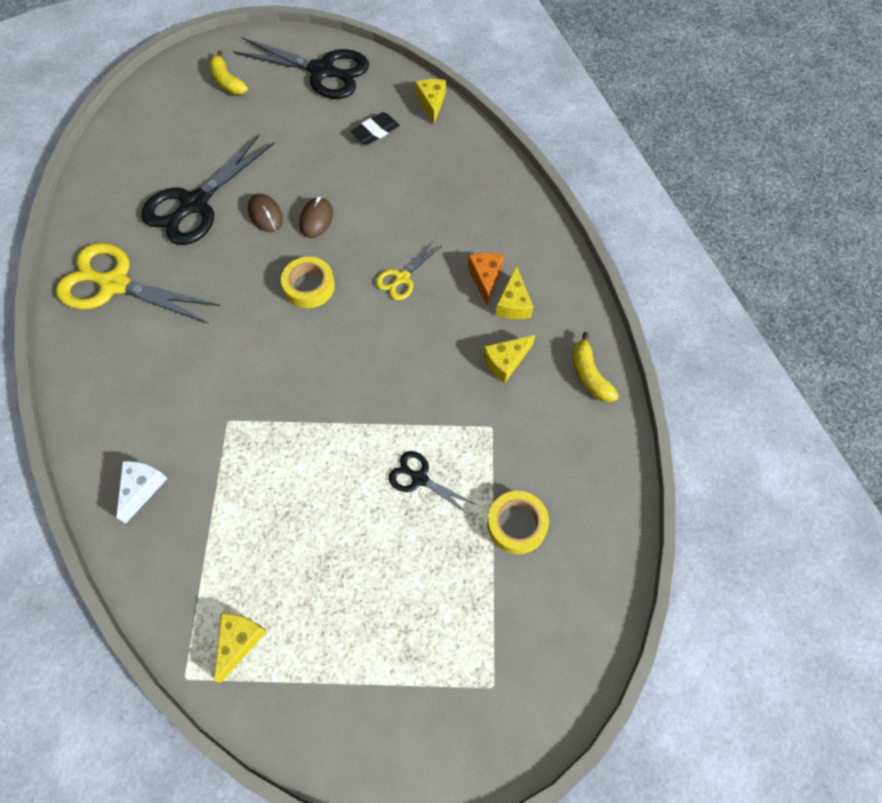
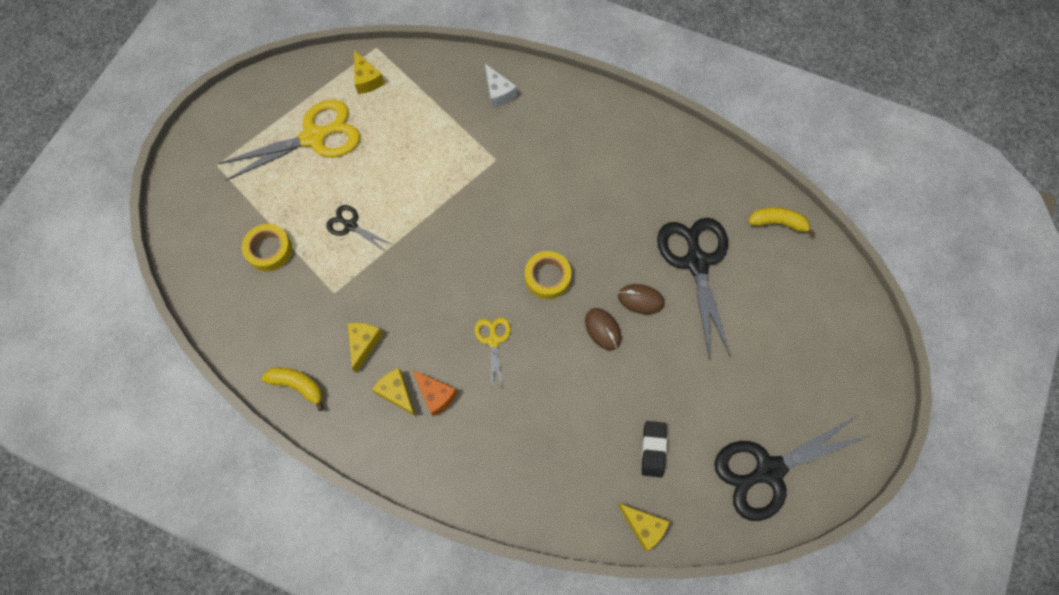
camera: 135 degrees right, 5 degrees up
(114, 284) = (666, 168): yellow scissors -> yellow scissors (314, 137)
(227, 82) = (822, 383): yellow banana -> yellow banana (778, 223)
(419, 478) = (350, 226): black scissors -> black scissors turned 135 degrees counterclockwise

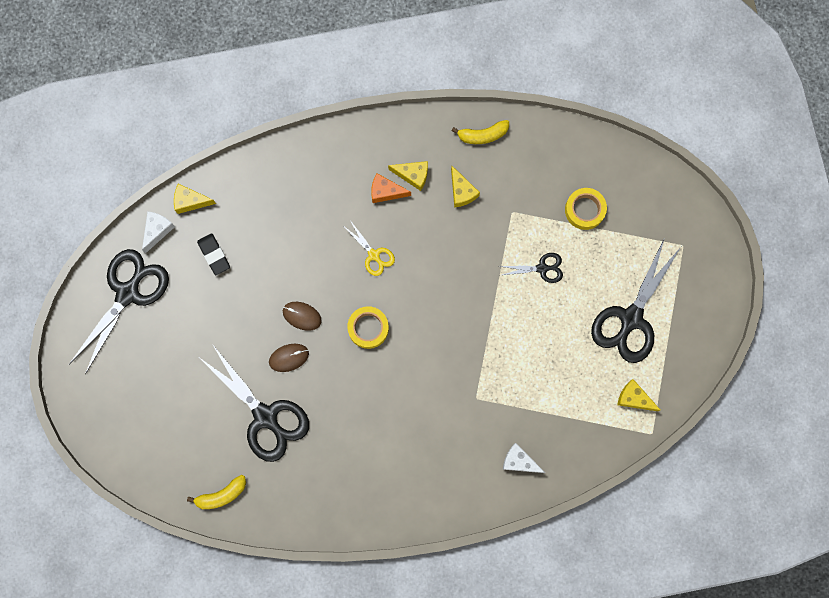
camera: 145 degrees right, 10 degrees up
(314, 137) = (631, 319): yellow scissors -> black scissors
(699, 518) = (157, 230): none -> white cheese

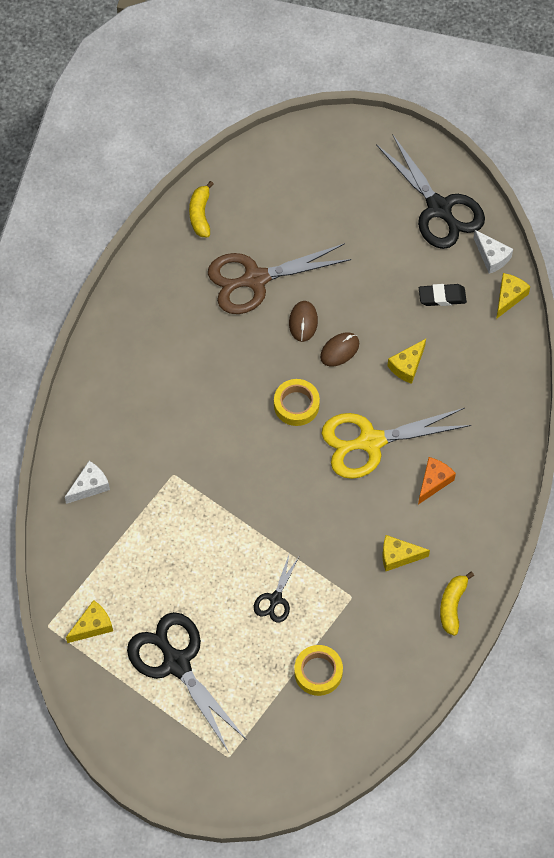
camera: 115 degrees right, 15 degrees down
(266, 417) = (255, 279): black scissors -> brown scissors
(374, 255) = (370, 442): yellow scissors -> yellow scissors, size x2.04
(413, 175) = (439, 516): yellow cheese -> yellow cheese (407, 366)

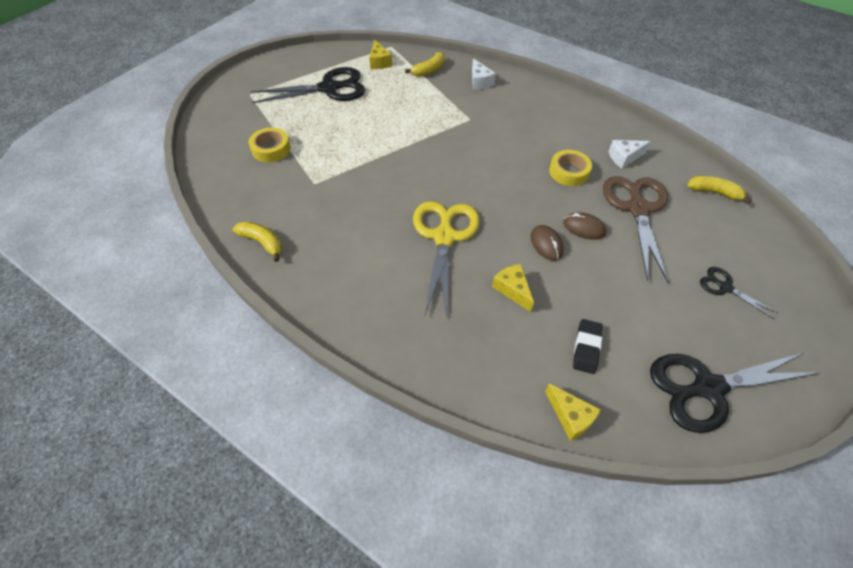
camera: 110 degrees right, 10 degrees down
(88, 556) = (429, 70): none -> yellow banana
(275, 599) = (341, 143): black scissors -> black scissors (724, 287)
(296, 405) = (501, 200): yellow tape -> yellow tape (568, 172)
(398, 556) = (329, 222): yellow cheese -> none
(434, 482) = (382, 269): orange cheese -> none
(492, 257) = (631, 419): white cheese -> white cheese (624, 157)

